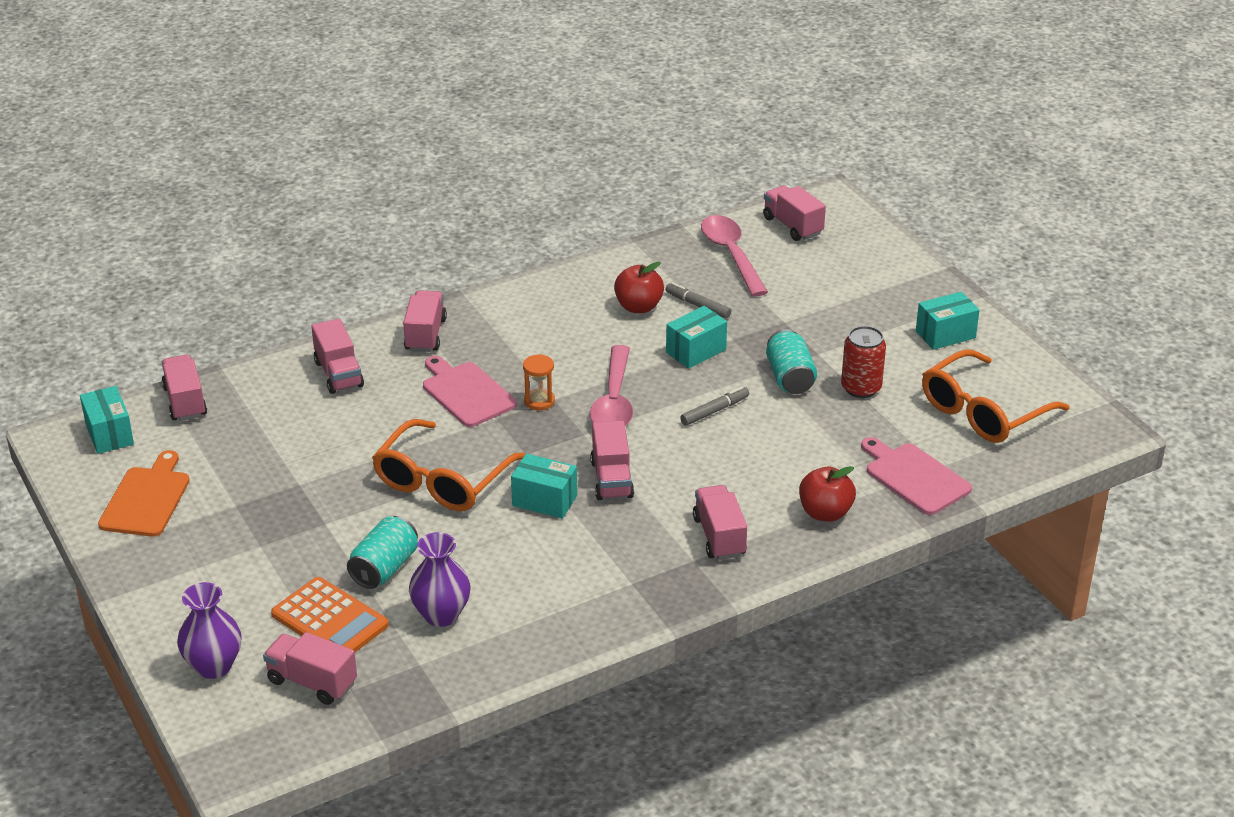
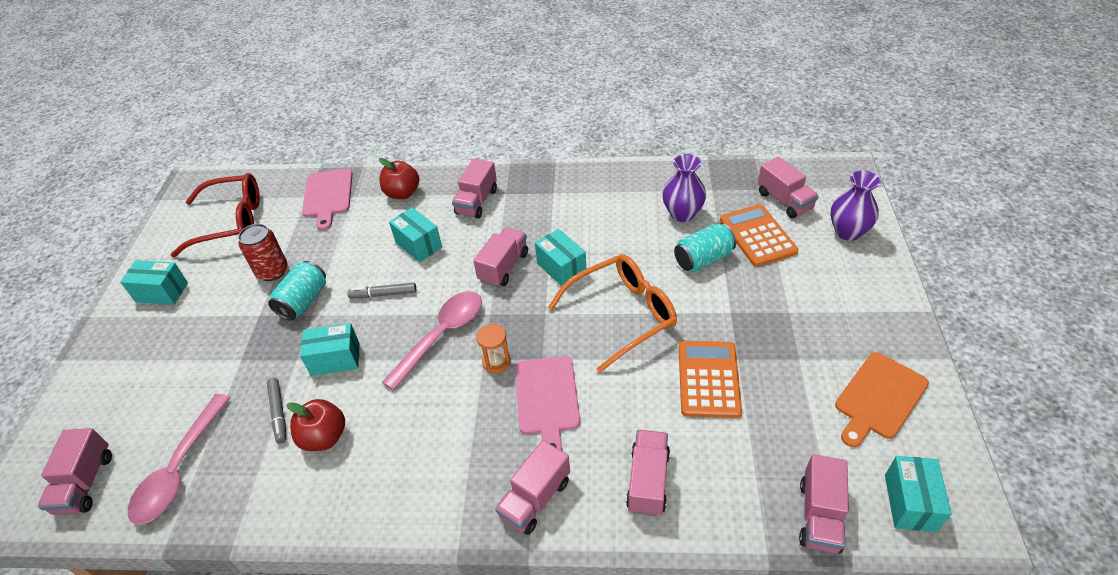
camera: 145 degrees left, 10 degrees up
(321, 458) = (708, 379): none -> orange calculator
(734, 466) = (418, 245): none -> turquoise box
(983, 411) = (231, 222): orange glasses -> red glasses

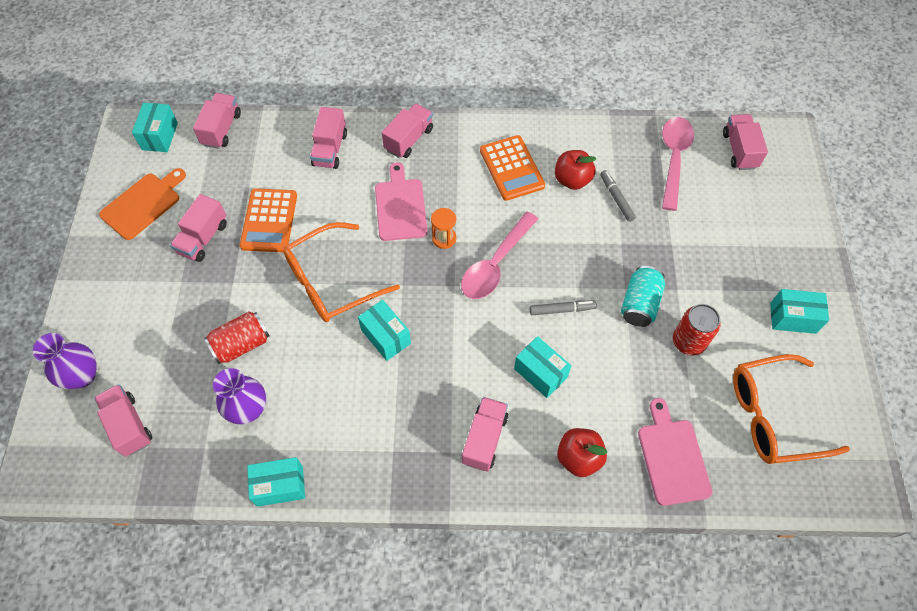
camera: 175 degrees right, 15 degrees up
(231, 222) = (773, 416): red glasses -> orange glasses
(335, 359) = (586, 243): turquoise box -> turquoise box (280, 486)
(503, 267) = (445, 340): pink truck -> pink truck (203, 238)
(703, 259) = (241, 344): turquoise can -> red can
(757, 236) = (177, 373): orange calculator -> orange calculator (511, 168)

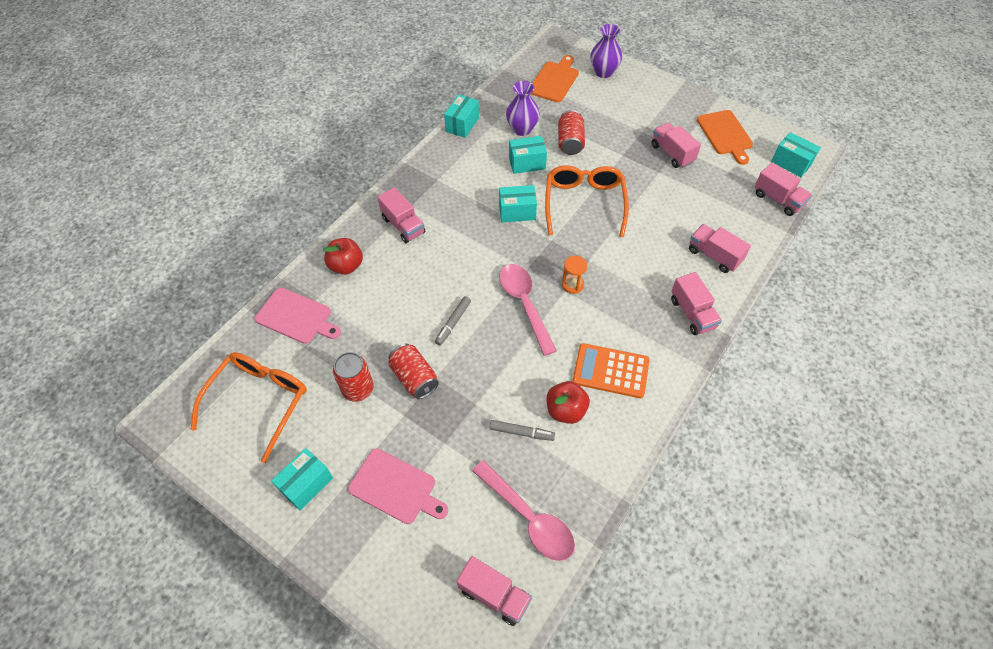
camera: 125 degrees right, 5 degrees down
(129, 425) = (554, 80): pink truck -> orange cutting board
(269, 221) = (664, 192): orange calculator -> none
(400, 206) = (623, 273): pink cutting board -> pink cutting board (396, 487)
(540, 373) = (418, 280): turquoise box -> turquoise box (527, 163)
(639, 304) = (414, 378): turquoise can -> red can

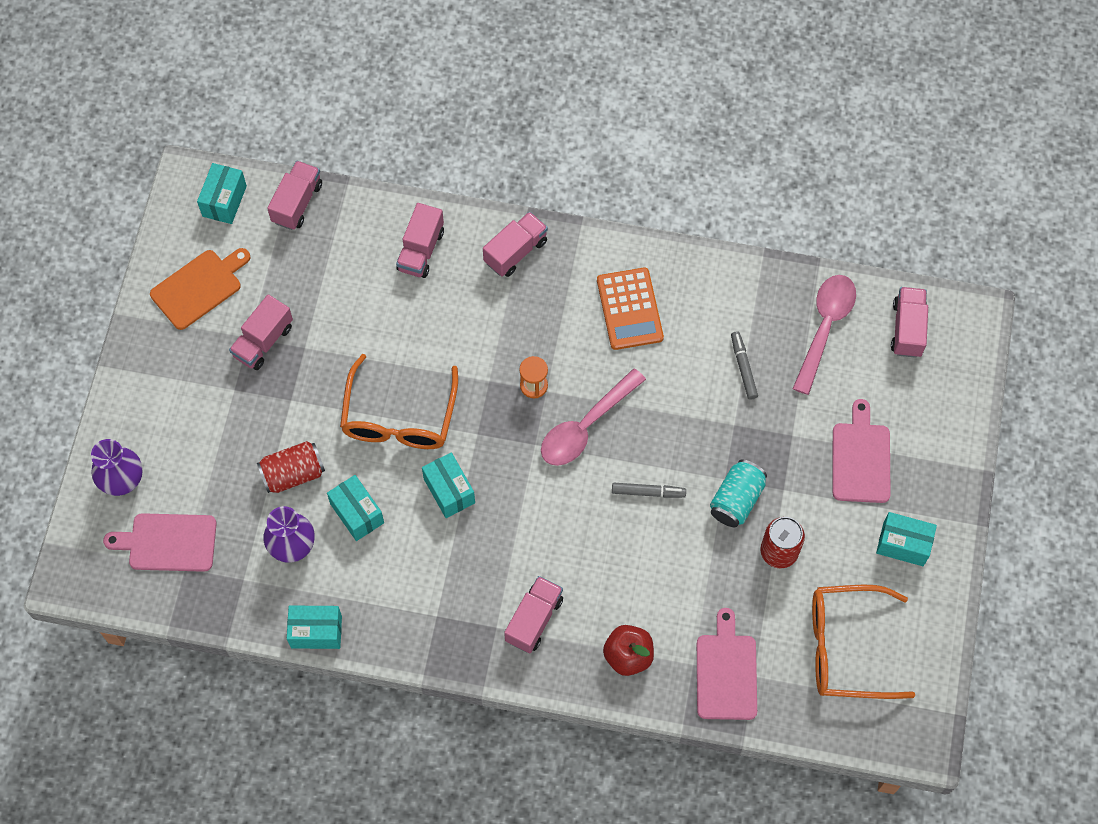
camera: 115 degrees left, 10 degrees up
(414, 378) = (736, 500): red can -> turquoise can
(554, 80) = (168, 542): orange cutting board -> pink cutting board
(566, 410) = (697, 336): red apple -> none
(584, 203) = (399, 417): orange glasses -> orange glasses turned 60 degrees counterclockwise

